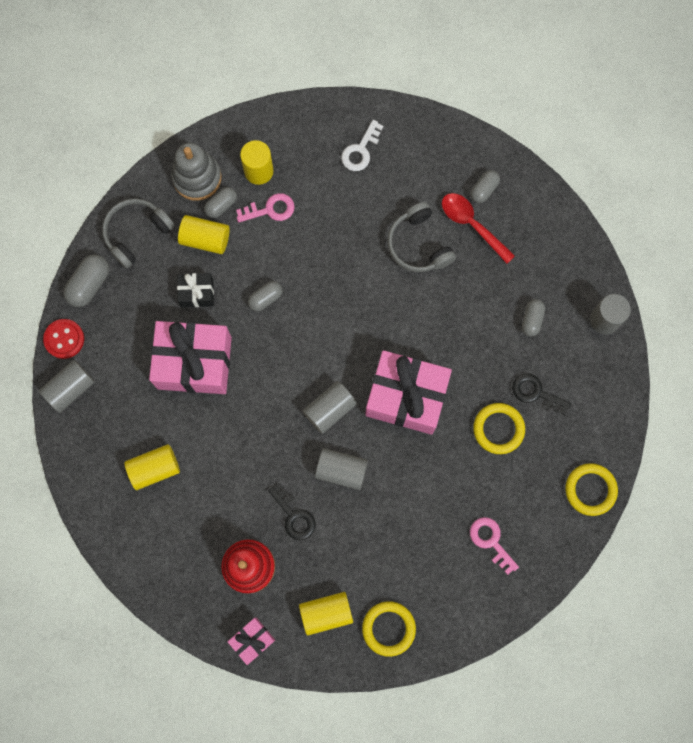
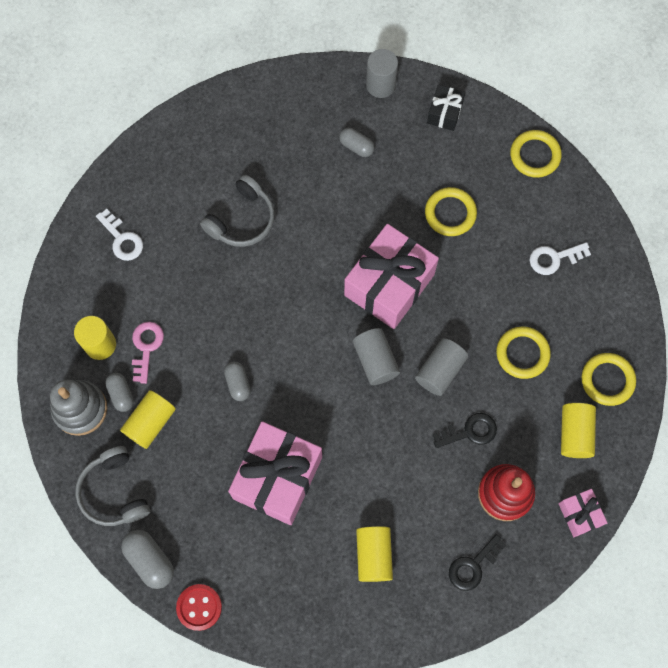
camera: 70 degrees left, 5 degrees down
(70, 389) = (256, 618): grey cylinder -> none
(197, 293) = (205, 450): black gift -> black gift (444, 113)
(385, 540) = (522, 353): none -> yellow ring
(419, 244) = (241, 219): grey headphones -> grey headphones turned 45 degrees counterclockwise
(472, 225) = (242, 165): red spoon -> none
(484, 190) = (211, 141): grey capsule -> none
(491, 541) = (554, 258): pink key -> white key
(536, 393) = (428, 168): black key -> black key (473, 566)

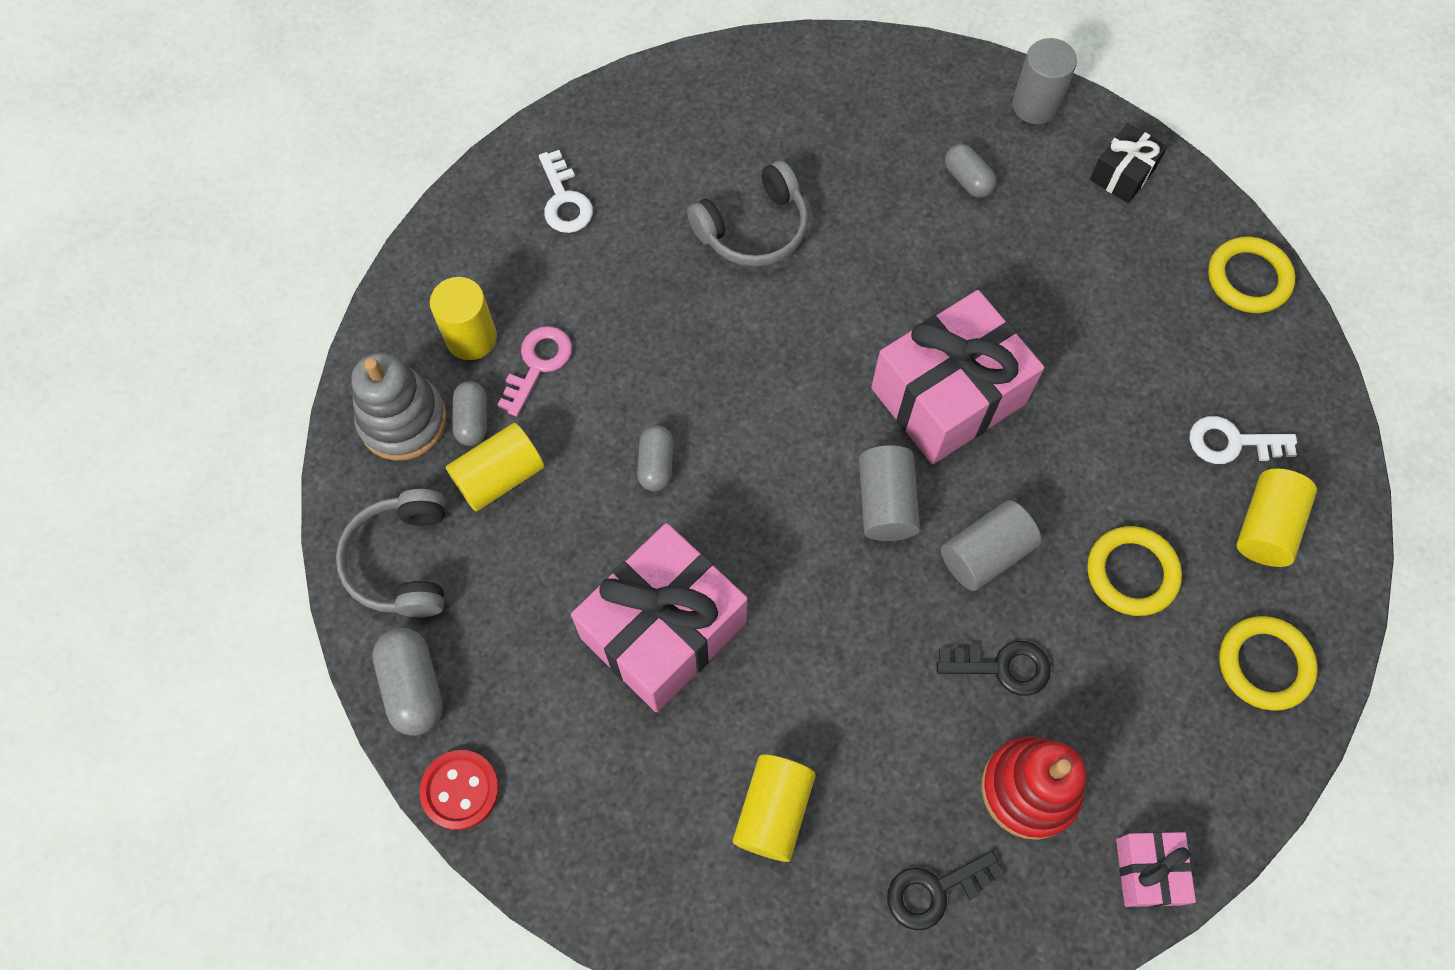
camera: 20 degrees right, 5 degrees down
(450, 213) = (1082, 321): yellow ring -> none
(574, 433) = (1181, 732): yellow cylinder -> yellow cylinder (1265, 526)

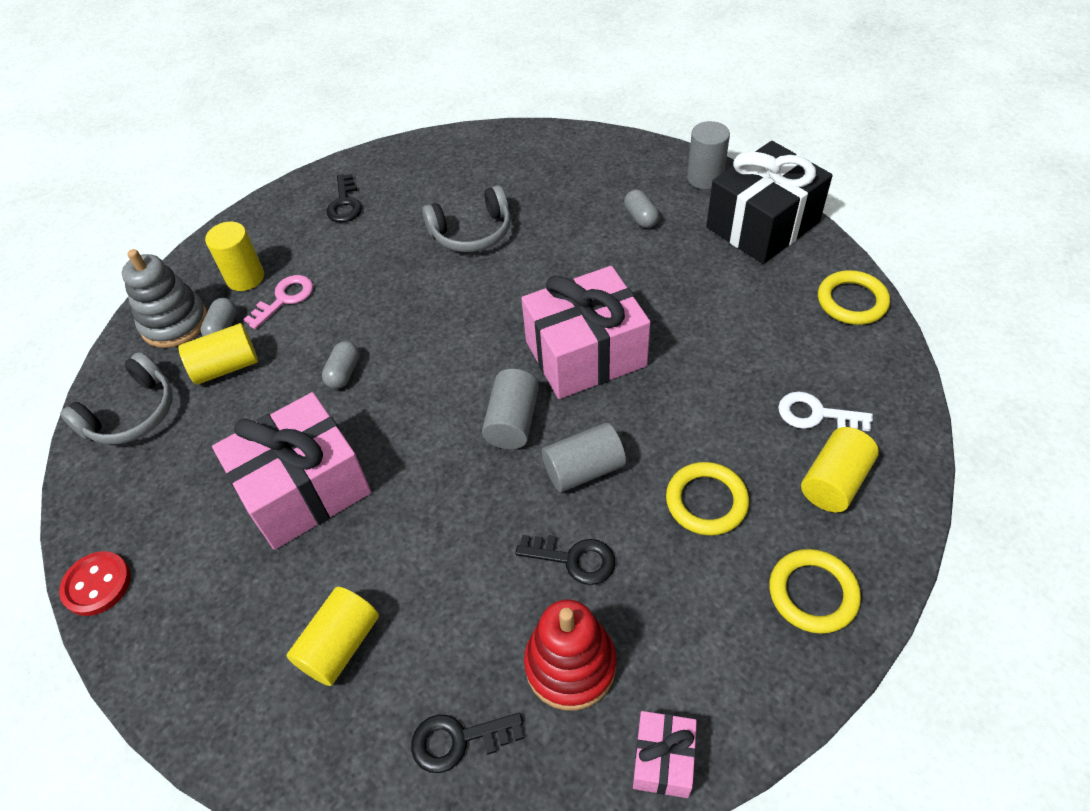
camera: 15 degrees right, 15 degrees down
(403, 561) = (132, 413): grey headphones -> grey headphones turned 150 degrees counterclockwise
(413, 686) = (98, 502): grey capsule -> none
(564, 200) = (345, 203): white key -> black key
(1122, 174) = (762, 225): black gift -> black gift, size x2.08

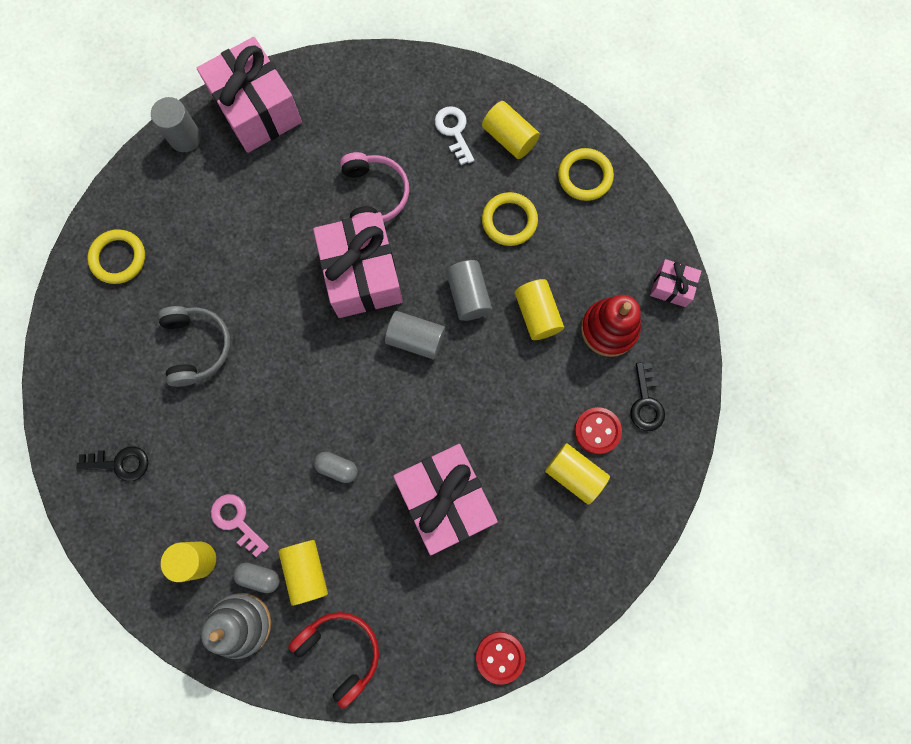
camera: 85 degrees left, 25 degrees up
(132, 413) = (340, 652): grey headphones -> red headphones
(407, 669) = (597, 431): none -> red button
(574, 559) = (537, 314): black key -> yellow cylinder
(641, 217) = (220, 201): grey capsule -> none
(693, 347) = (374, 195): none -> pink headphones
(762, 225) = (257, 109): black gift -> pink gift
(816, 414) = (454, 131): white key -> white key turned 135 degrees clockwise
(852, 301) = (357, 73): yellow ring -> yellow ring (118, 258)

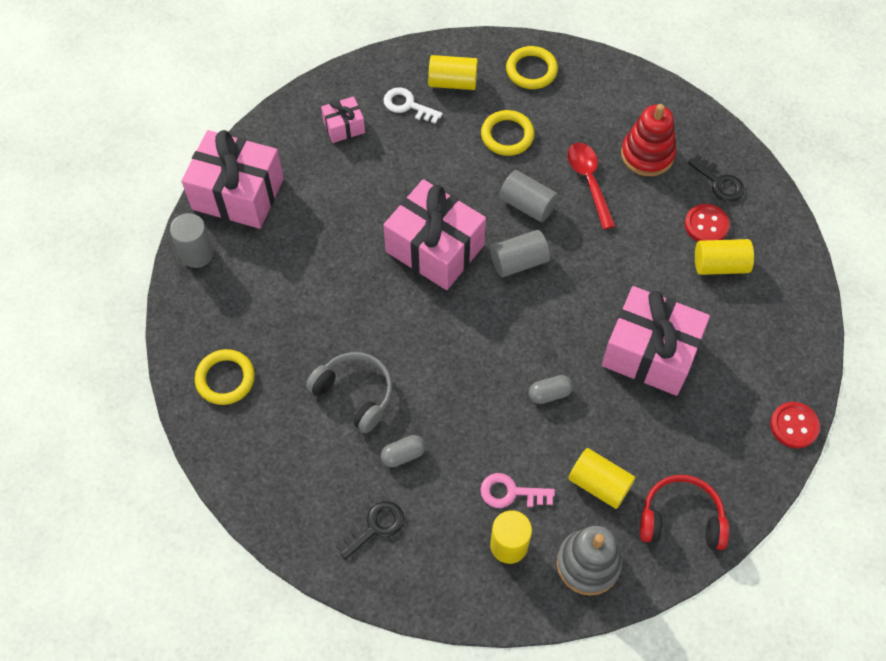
camera: 40 degrees left, 15 degrees down
(259, 577) = (568, 518): grey capsule -> grey capsule (403, 455)
(374, 195) = (390, 188): pink headphones -> none
(537, 314) = (588, 181): yellow cylinder -> red spoon
(671, 287) = (661, 98): pink gift -> pink gift (344, 127)

